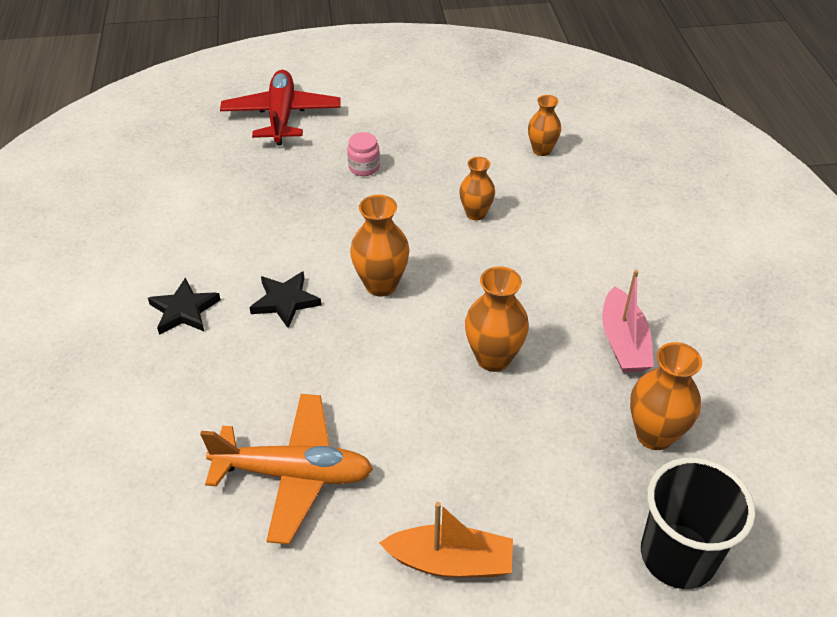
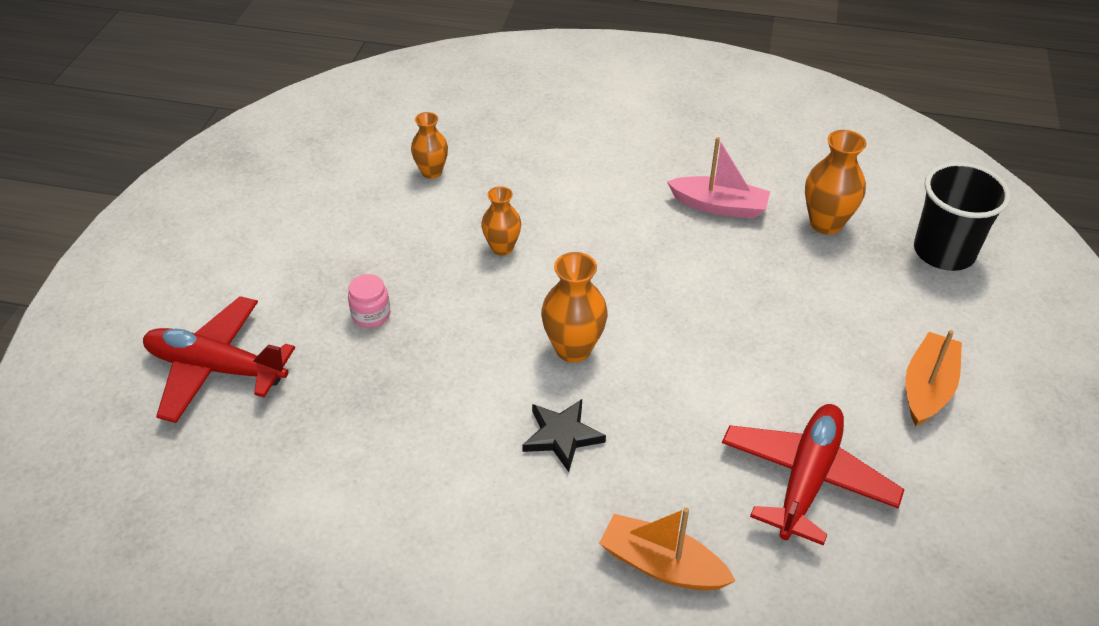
camera: 70 degrees left, 0 degrees up
(176, 391) = (662, 565): none -> orange boat
(184, 310) = (534, 537): black star -> none
(294, 474) = (807, 479): orange plane -> red plane
(493, 358) = (708, 294): orange vase -> none

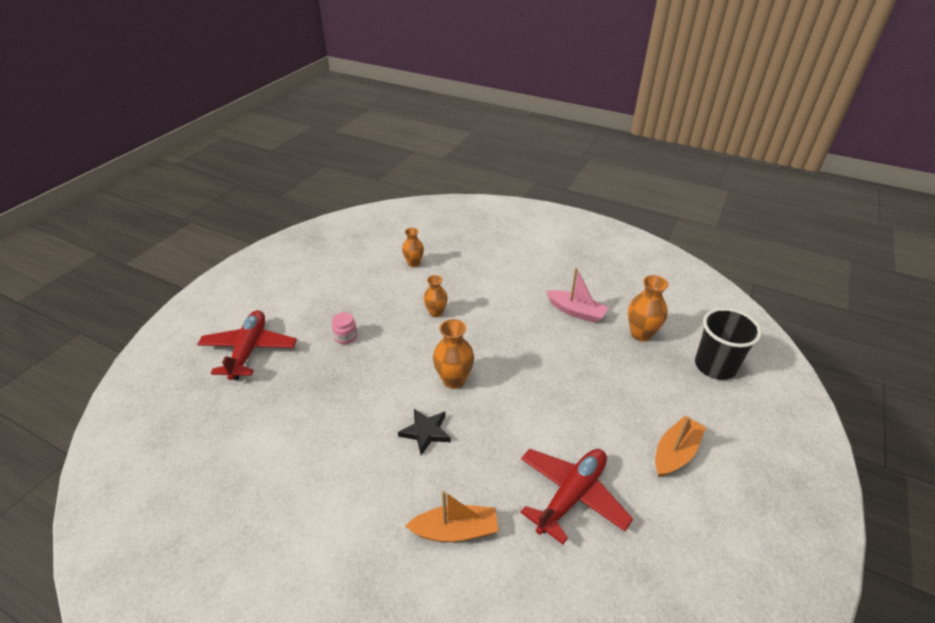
camera: 15 degrees right, 5 degrees down
(216, 368) = (249, 350): red plane -> red plane turned 60 degrees clockwise
(662, 565) = (455, 530): orange boat -> orange boat turned 135 degrees clockwise

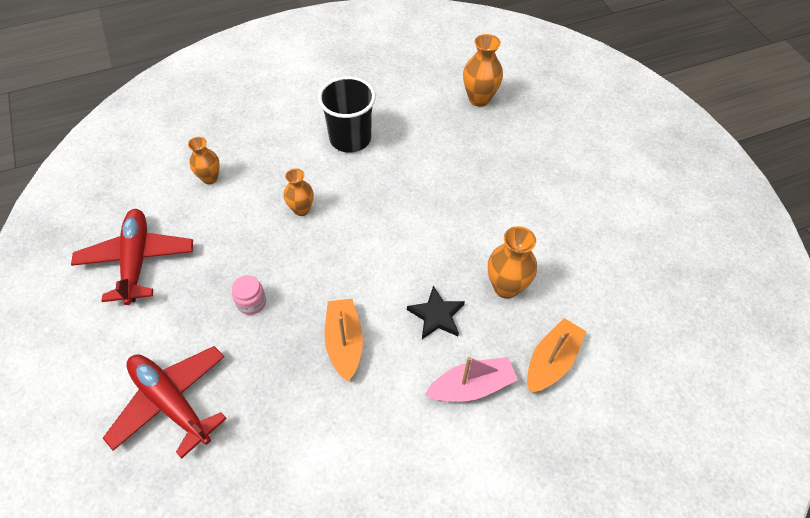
camera: 50 degrees left, 15 degrees up
(454, 380) = (399, 255): orange vase -> orange vase (506, 287)
(571, 496) = (584, 263): red plane -> red plane (137, 260)
(576, 311) = (412, 116): pink boat -> pink boat (471, 386)
(675, 453) = (602, 175): orange boat -> orange boat (344, 343)
(715, 366) = (552, 87): black cup -> black cup (350, 139)

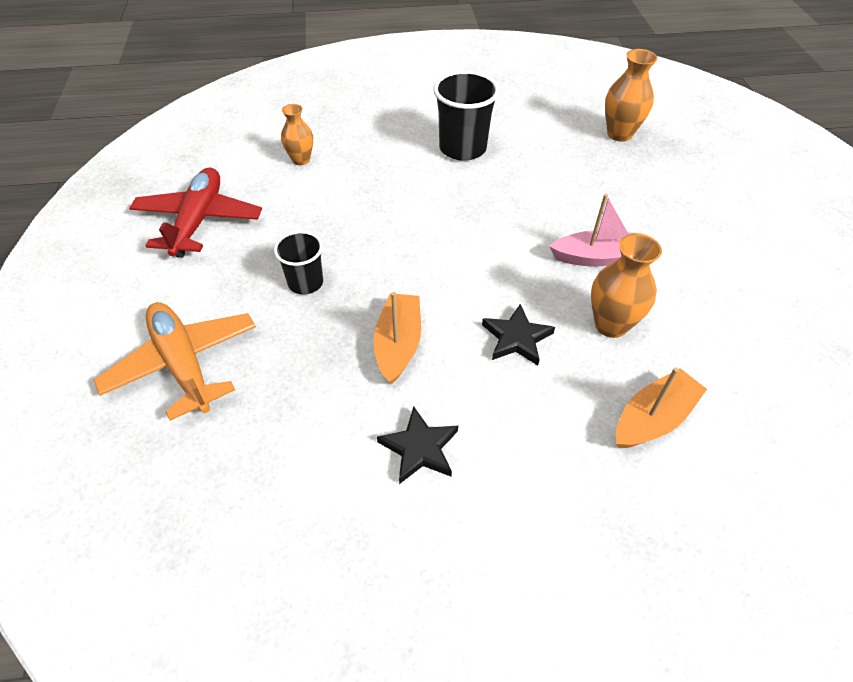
camera: 15 degrees right, 5 degrees down
(171, 402) = (183, 364): red plane -> orange plane
(251, 302) = (305, 283): pink jar -> black cup
(301, 209) = (389, 204): orange vase -> none
(384, 429) = (419, 448): none -> black star
(471, 386) = (541, 425): pink boat -> pink boat (597, 257)

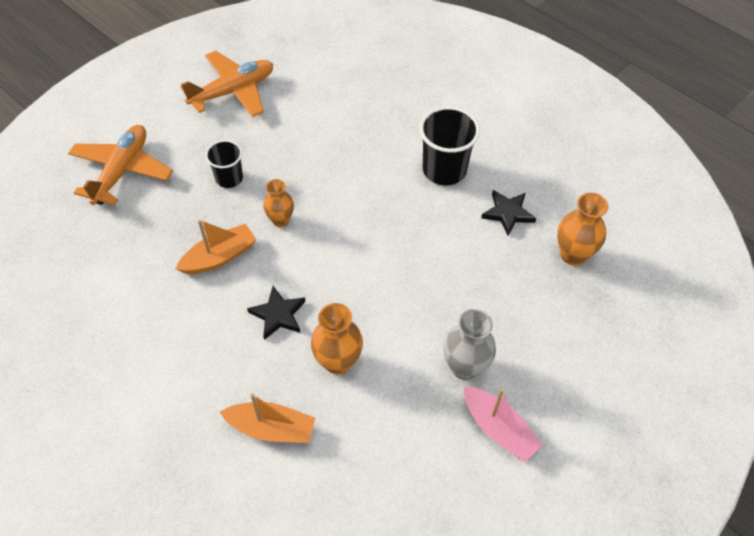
camera: 50 degrees right, 5 degrees up
(199, 220) = (233, 91): red plane -> orange plane
(301, 160) = (337, 95): orange vase -> orange vase (280, 220)
(419, 448) = (151, 317): black star -> black star (508, 213)
(597, 257) = (401, 318): pink boat -> pink boat (498, 429)
(682, 248) = (465, 367): none -> grey vase

